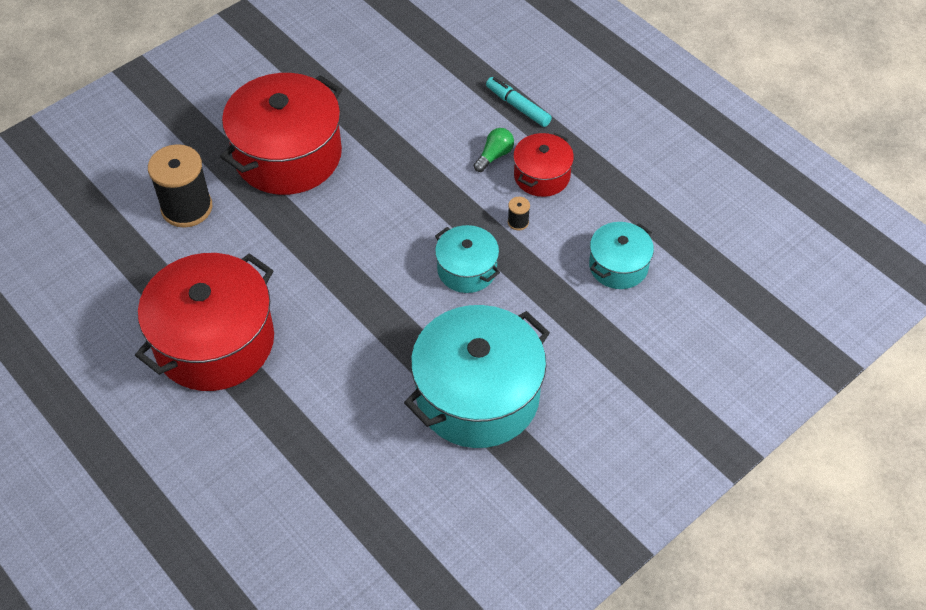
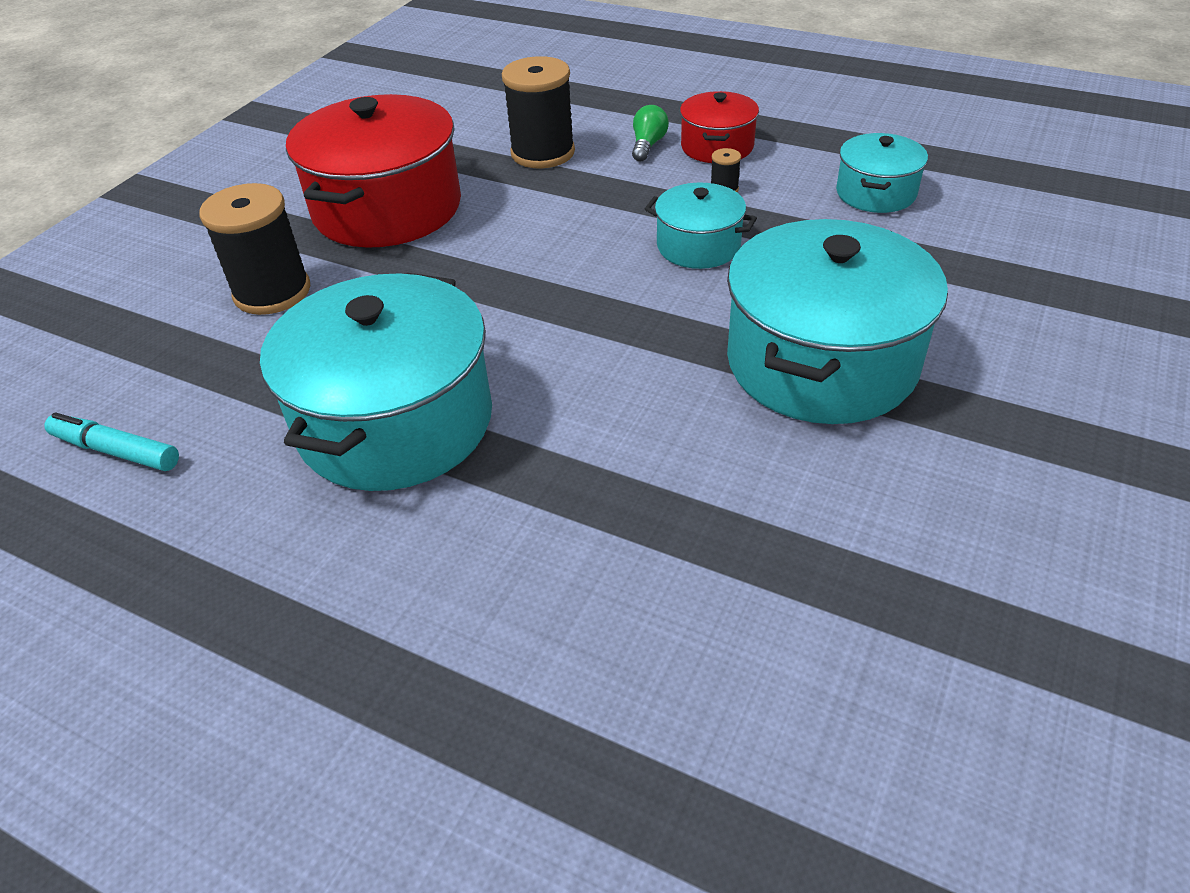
camera: 20 degrees left, 10 degrees down
(214, 342) = (395, 422): red pot -> turquoise pot
(417, 136) = (543, 153): none -> black spool
(518, 107) = (641, 103): turquoise marker -> turquoise marker (116, 451)

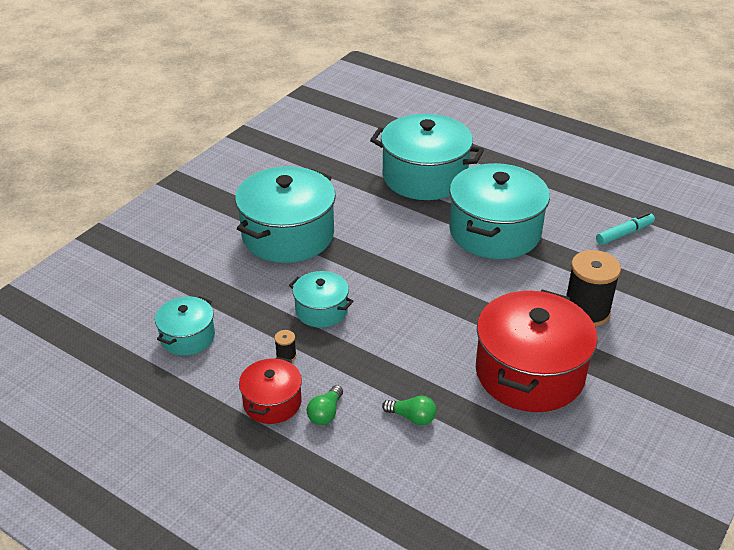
camera: 175 degrees left, 5 degrees down
(116, 451) = (624, 233): turquoise marker -> turquoise marker turned 60 degrees counterclockwise
(543, 153) = (412, 417): black spool -> green light bulb
(555, 567) = (424, 177): none -> turquoise pot

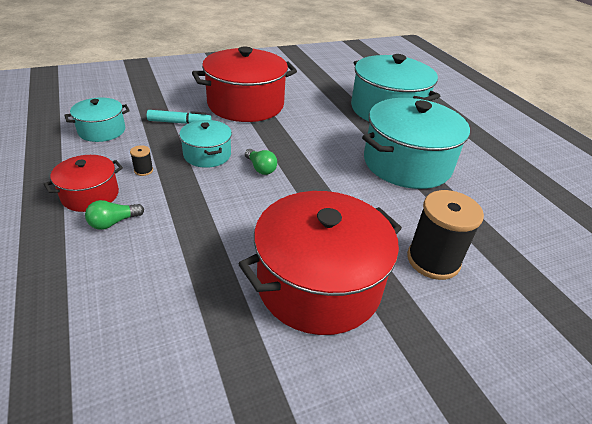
camera: 30 degrees right, 0 degrees up
(288, 235) = (245, 104): turquoise pot -> red pot
(412, 417) = (171, 263): green light bulb -> green light bulb (260, 168)
(624, 233) = (536, 215): turquoise marker -> turquoise marker (179, 123)

